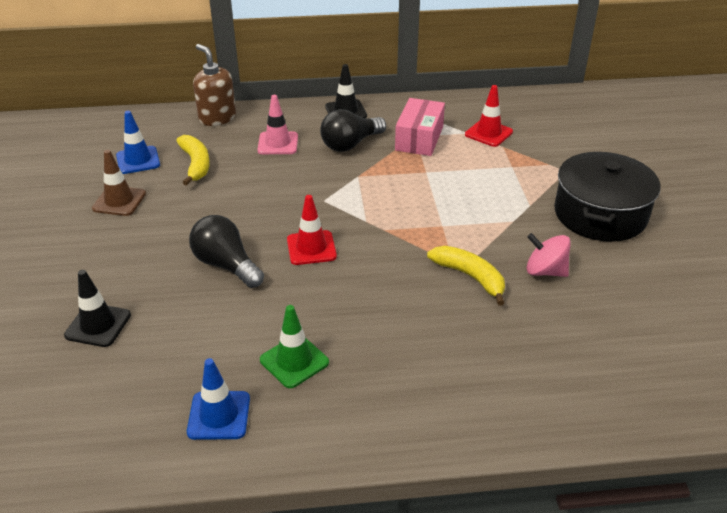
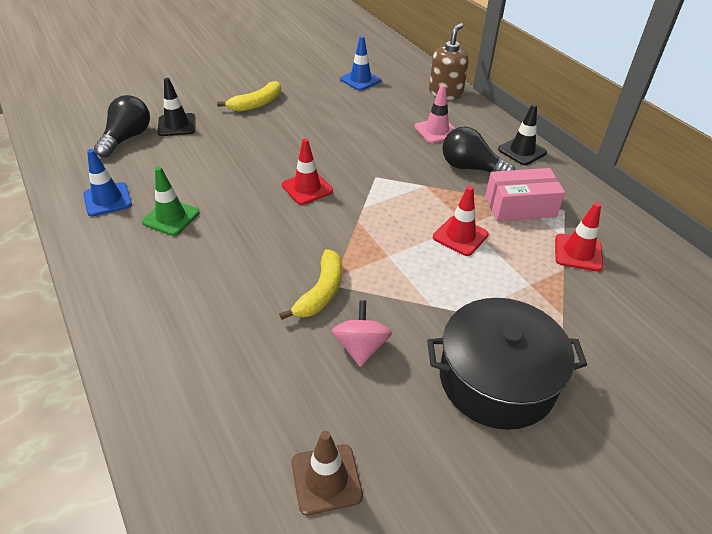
camera: 65 degrees right, 5 degrees up
(119, 201) = (307, 89): brown traffic cone -> brown traffic cone (326, 479)
(195, 164) = (375, 104): yellow banana -> yellow banana (256, 104)
(226, 265) = (263, 154): black light bulb -> black light bulb (127, 138)
(438, 180) = (460, 236): none -> red traffic cone

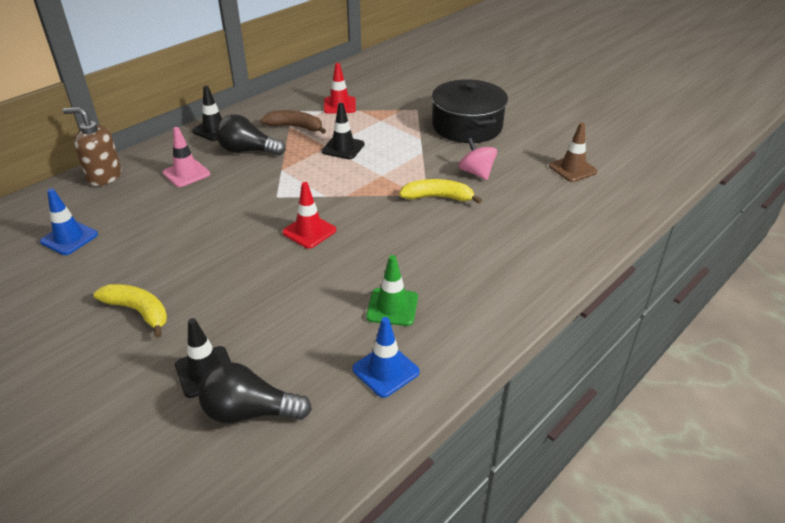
camera: 105 degrees left, 5 degrees down
(361, 347) = (476, 173): pink spinning top -> pink spinning top turned 75 degrees clockwise
(460, 236) = (343, 148): red traffic cone -> black traffic cone
(470, 168) = (248, 151): black light bulb -> black light bulb turned 90 degrees clockwise
(520, 206) = (295, 127): pink box -> brown banana

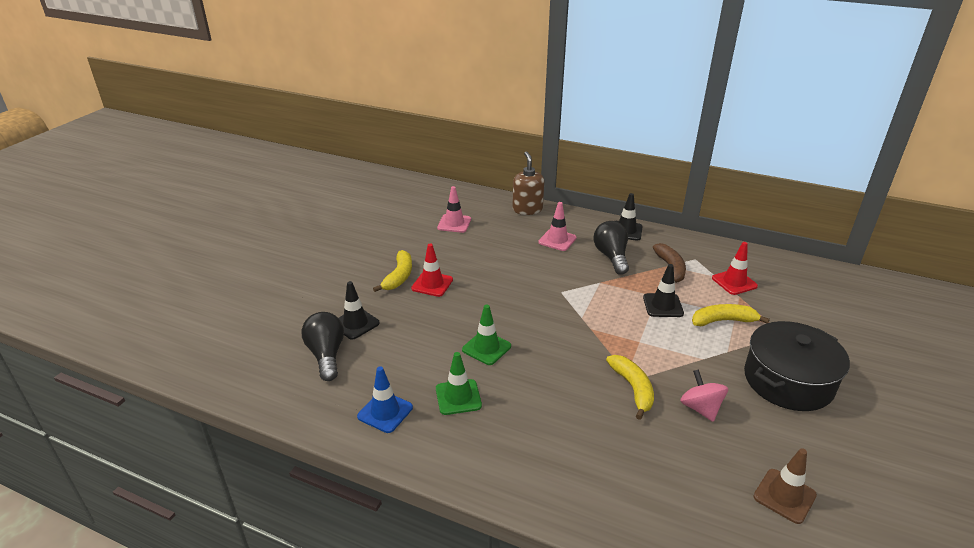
camera: 70 degrees right, 5 degrees down
(69, 238) = (454, 223): blue traffic cone -> pink traffic cone
(309, 231) = (527, 323): red traffic cone -> red traffic cone (432, 284)
(329, 269) = (486, 348): none -> green traffic cone
(384, 127) = (723, 321): none -> yellow banana
(476, 173) = (700, 408): pink spinning top -> pink spinning top turned 60 degrees counterclockwise

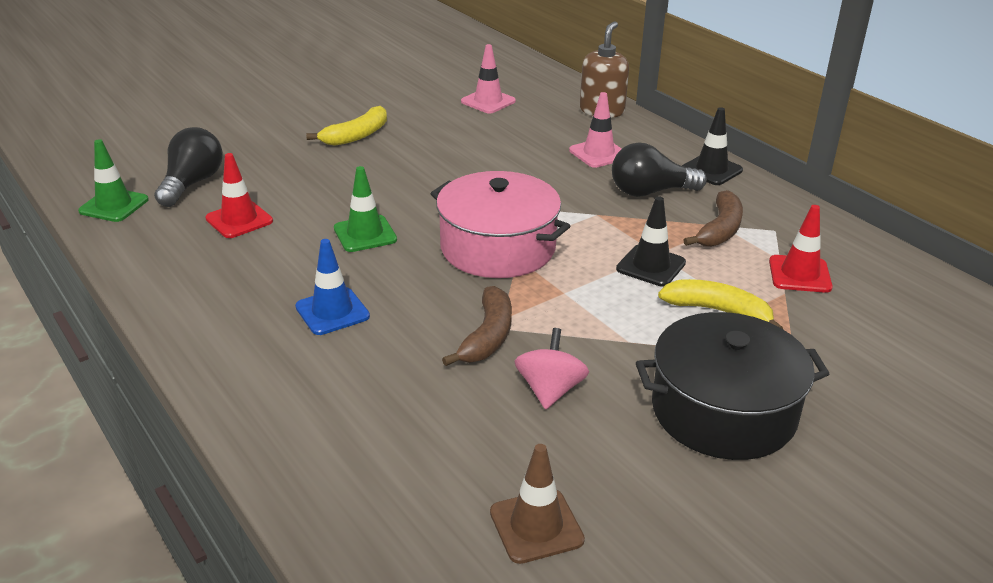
camera: 30 degrees right, 0 degrees up
(355, 323) = (255, 165): black traffic cone -> none
(385, 412) = (184, 254): blue traffic cone -> blue traffic cone (332, 311)
(432, 284) = (384, 154): red traffic cone -> red traffic cone (239, 220)
(458, 397) = (274, 268): green traffic cone -> green traffic cone (114, 205)
(573, 326) = (498, 248): none -> pink pot
(611, 257) = (650, 192): black light bulb -> black light bulb turned 120 degrees counterclockwise
(632, 389) = (487, 336): yellow banana -> brown banana

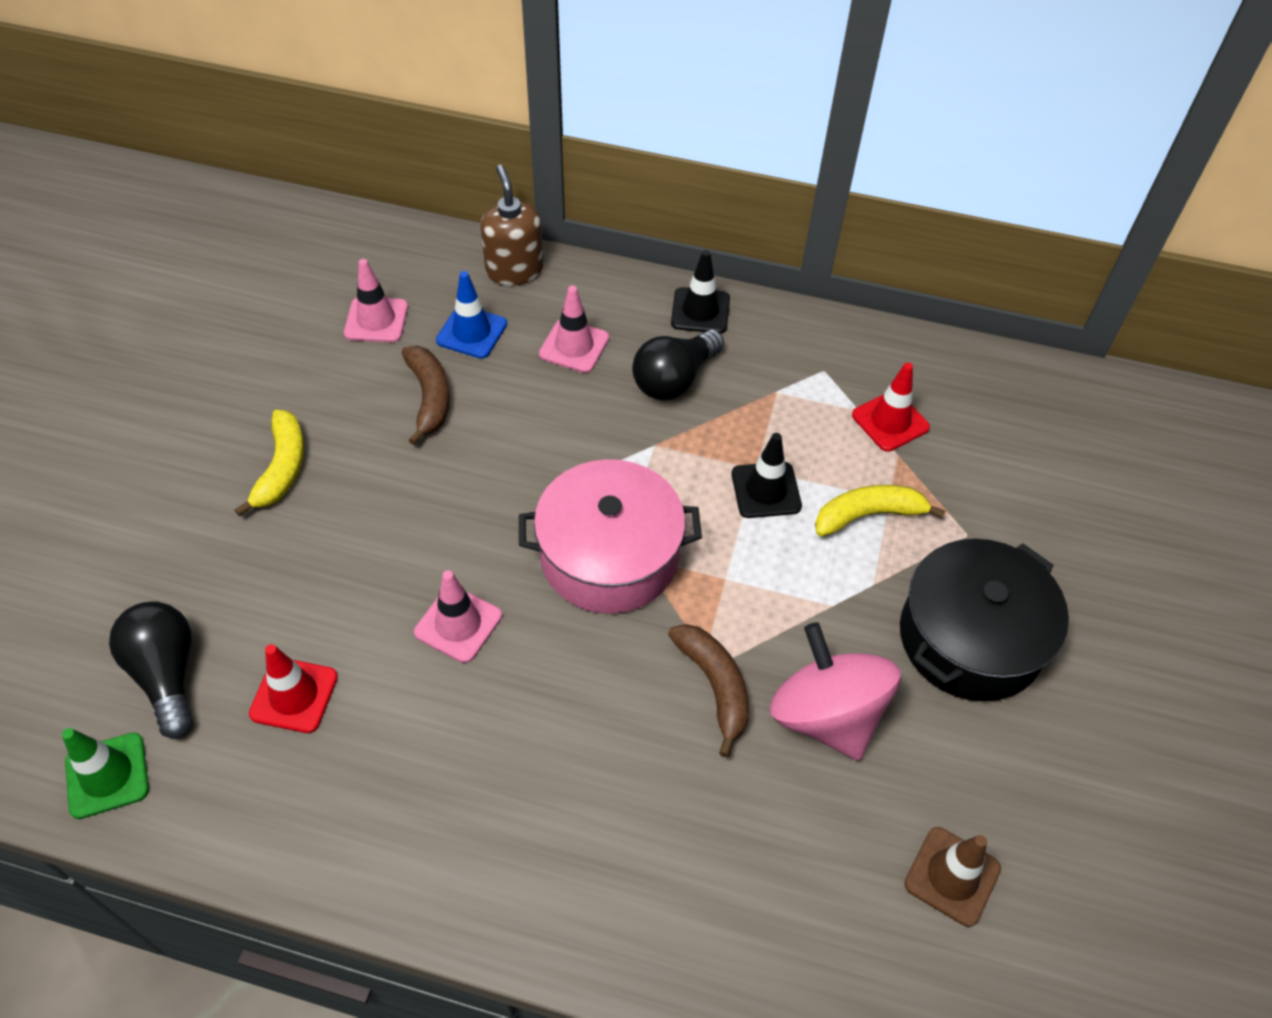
camera: 40 degrees left, 20 degrees up
(332, 311) = (541, 759): blue traffic cone -> blue traffic cone (471, 332)
(365, 234) = (458, 624): green traffic cone -> pink traffic cone
(550, 390) = (826, 715): pink spinning top -> pink spinning top, size x1.66
(719, 230) = (780, 399): brown banana -> brown banana (429, 398)

